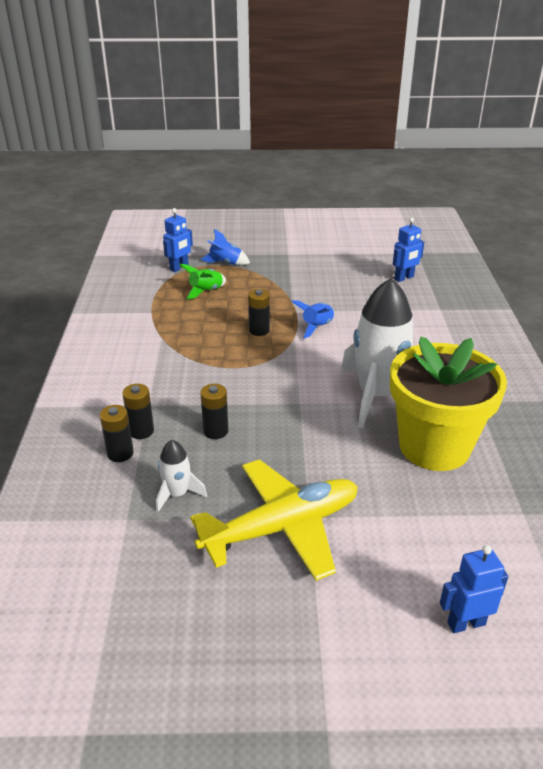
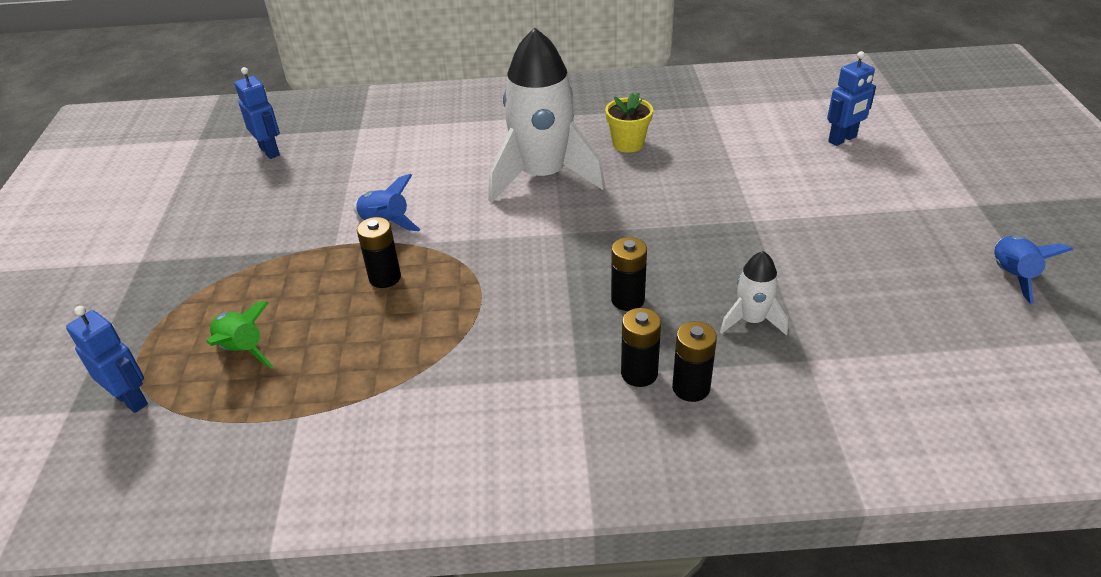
camera: 90 degrees left, 5 degrees up
(225, 263) = (140, 335): blue rocket -> blue rocket (1011, 276)
(282, 527) = (776, 236): yellow plane -> none
(434, 446) = (628, 144): yellow flower pot -> yellow flower pot, size x0.42
(466, 623) = (842, 139): blue robot -> blue robot turned 105 degrees counterclockwise

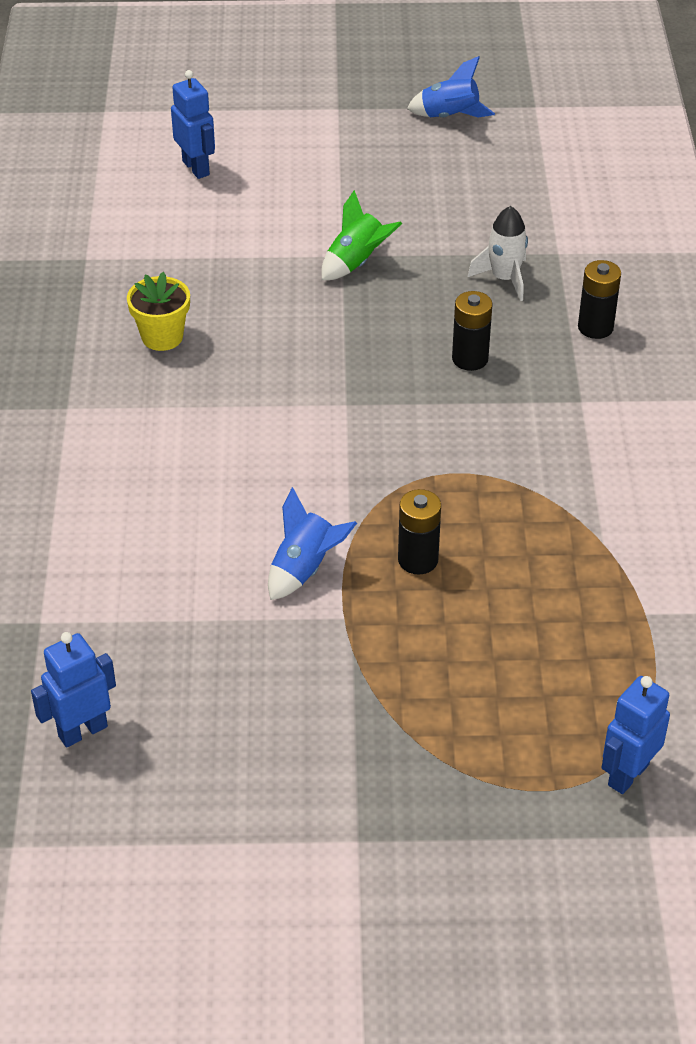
camera: 90 degrees left, 5 degrees up
(242, 350) = (544, 681): green rocket -> green rocket (356, 262)
(543, 176) = (221, 417): white rocket -> none
(639, 373) = (577, 359): black battery -> none

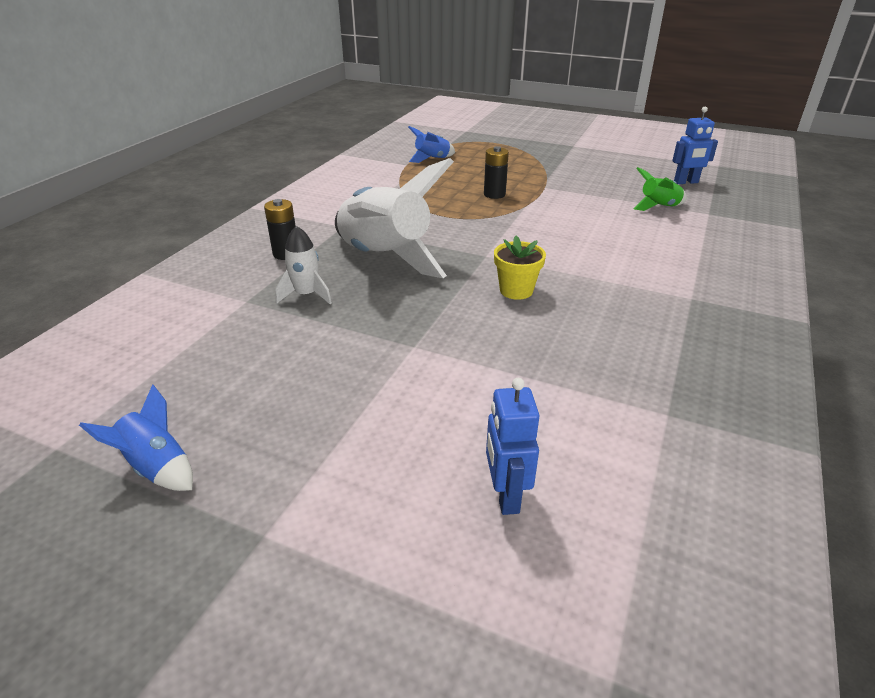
camera: 155 degrees left, 10 degrees down
(162, 337) = (604, 324): yellow flower pot -> yellow flower pot (516, 290)
(305, 568) = (555, 202): blue rocket -> blue rocket (432, 159)
(356, 262) = (406, 336): green rocket -> green rocket (658, 207)
(470, 359) = (384, 258): black battery -> white rocket
(627, 774) = (459, 139): blue robot -> none

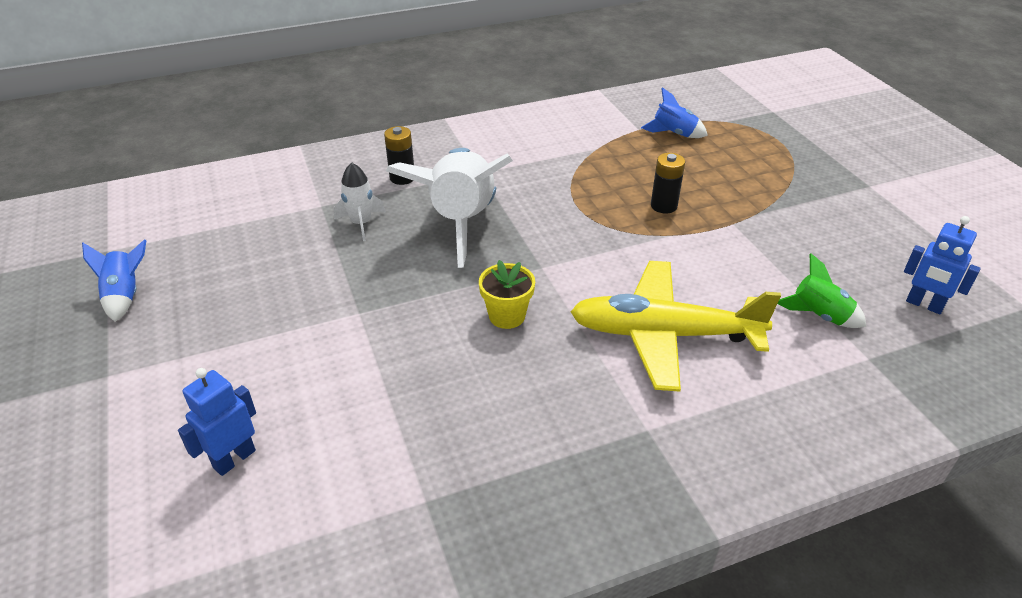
camera: 45 degrees right, 5 degrees up
(613, 252) = (664, 334): none -> yellow plane

